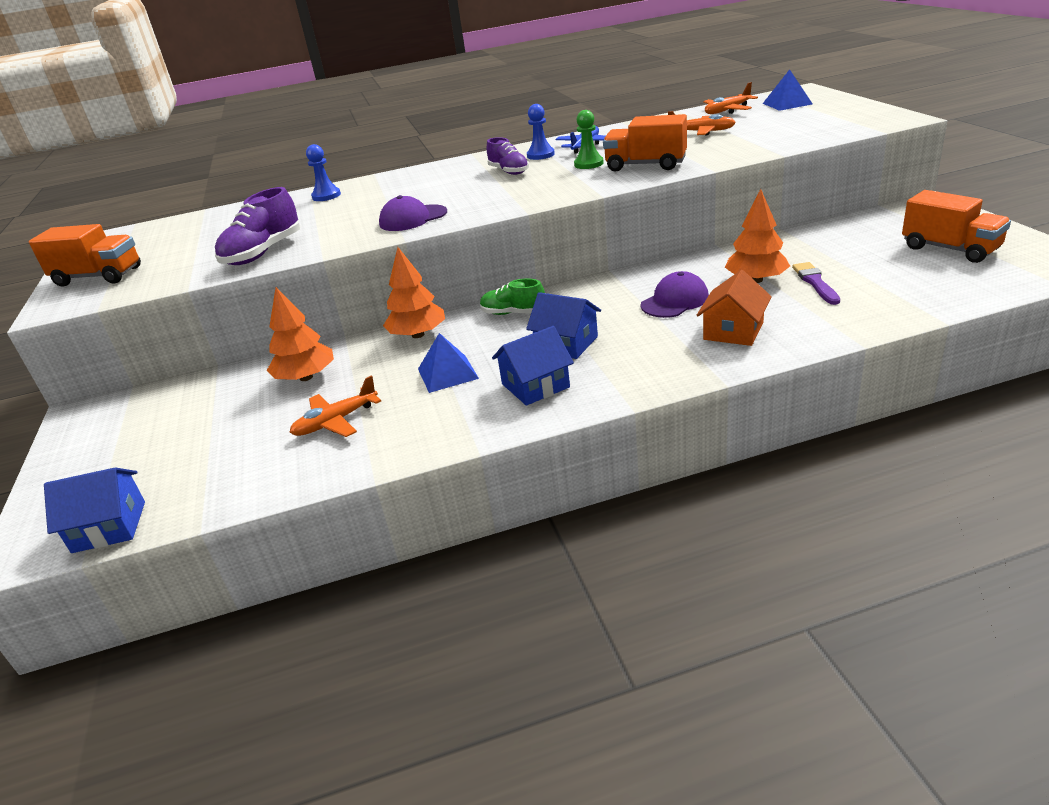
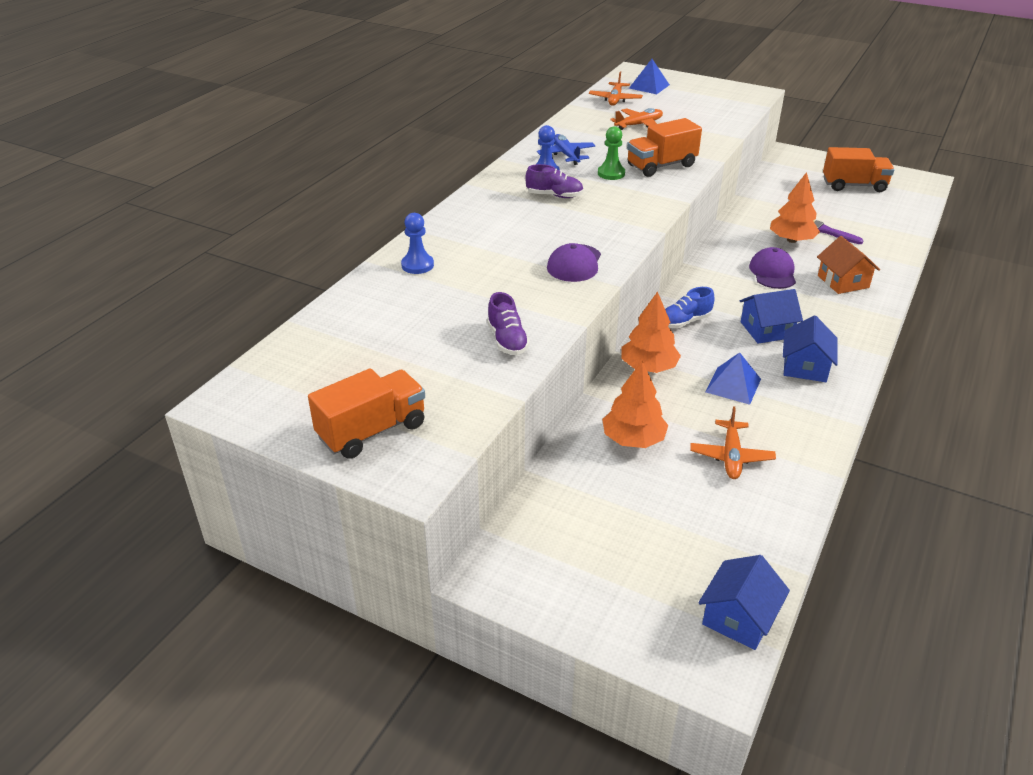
camera: 50 degrees left, 5 degrees up
(263, 253) = (507, 340): purple shoe -> purple shoe, size x0.66
(513, 313) = (684, 322): green shoe -> blue shoe

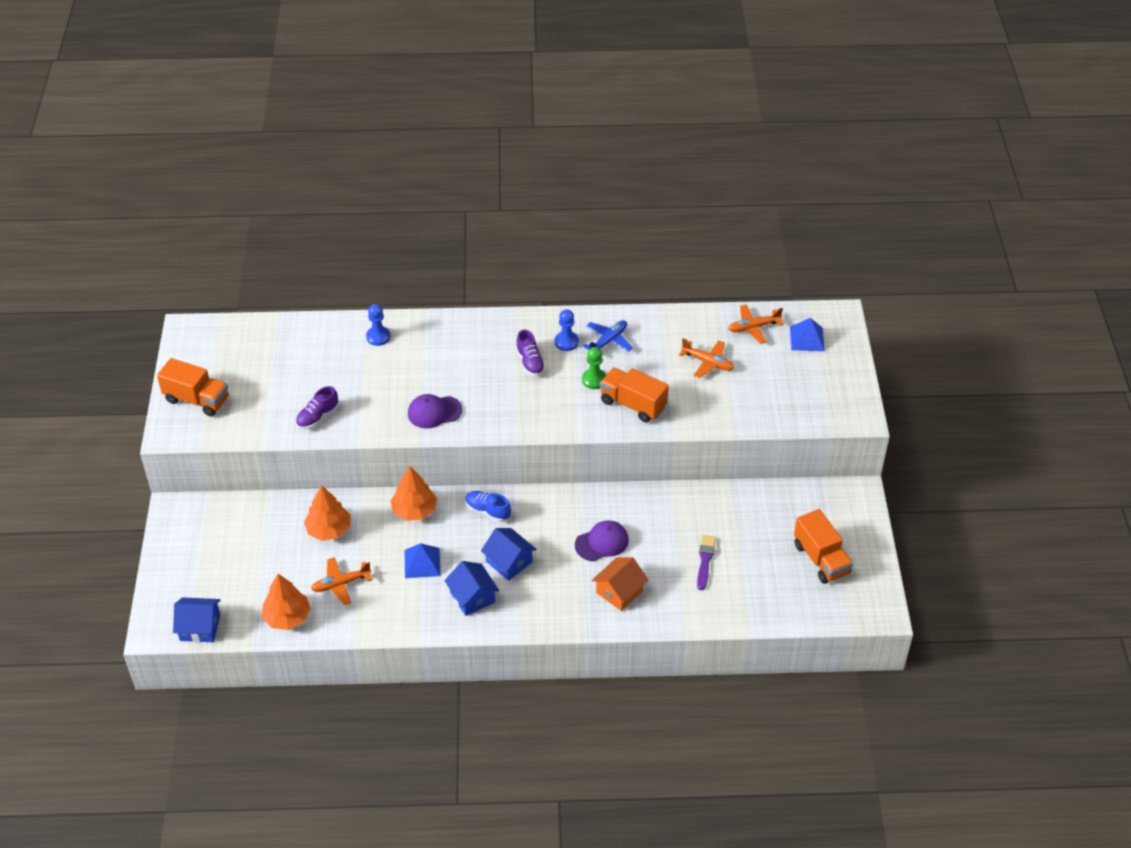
camera: 60 degrees right, 10 degrees up
(791, 240) = (669, 540): orange tree -> orange tree (287, 617)
(805, 367) = (472, 597): blue house -> blue house turned 75 degrees clockwise

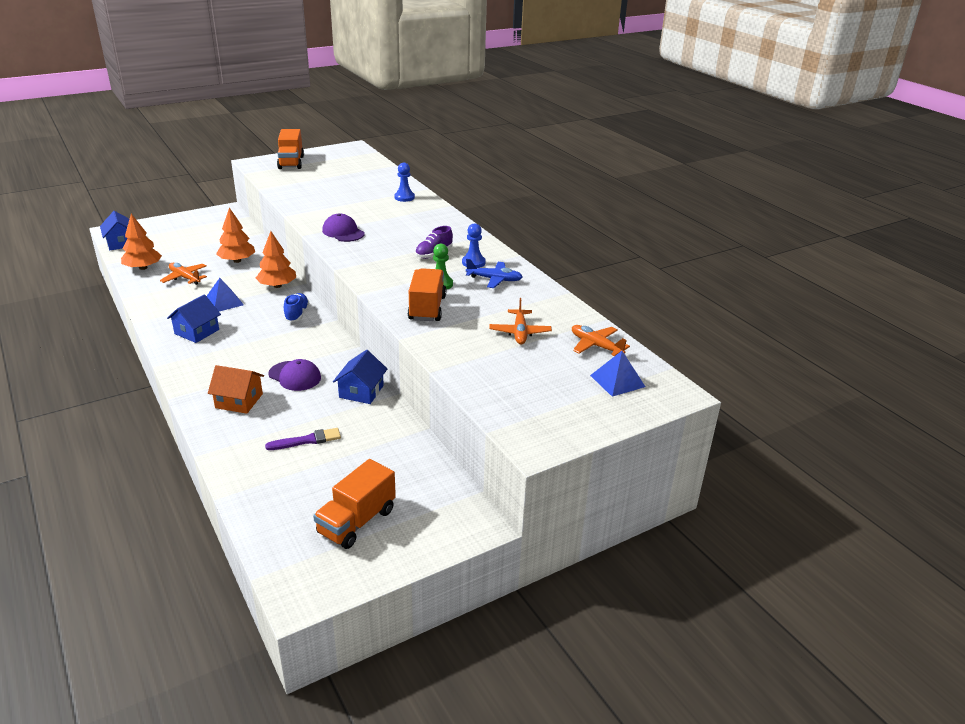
camera: 60 degrees right, 15 degrees down
(318, 417) = (304, 197): purple shoe -> none
(509, 562) = (245, 338): blue house -> blue house (361, 391)

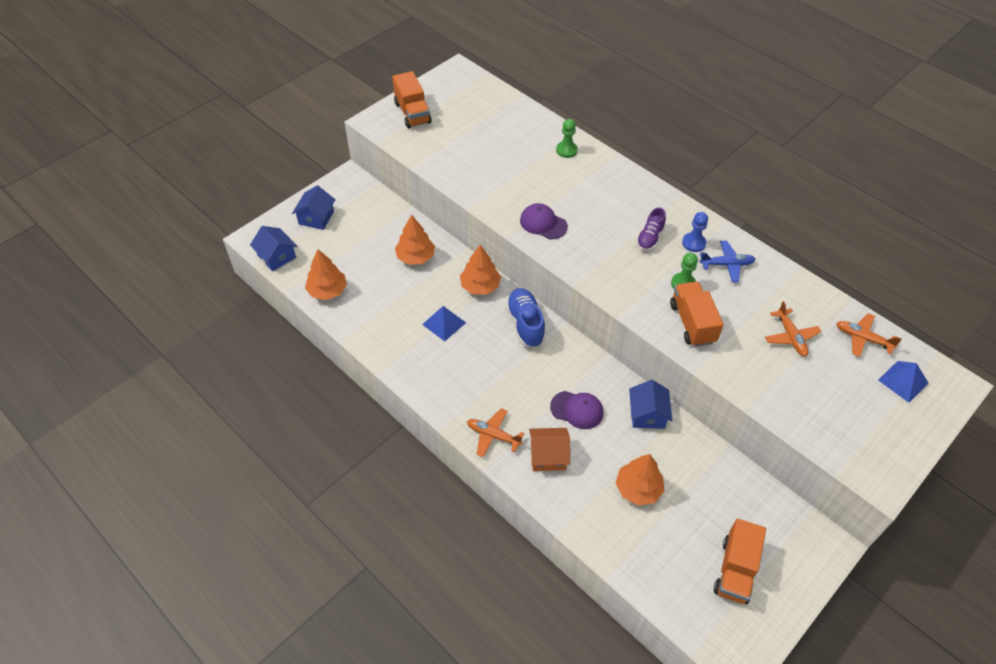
camera: 15 degrees left, 20 degrees up
(185, 278) = (381, 296): orange plane -> orange plane (493, 435)
(197, 332) = (447, 372): blue house -> blue house (316, 217)
(297, 314) = (525, 324): blue shoe -> blue shoe, size x1.52
(307, 440) = (638, 488): purple brush -> orange tree
(404, 197) = (566, 150): blue pawn -> green pawn

